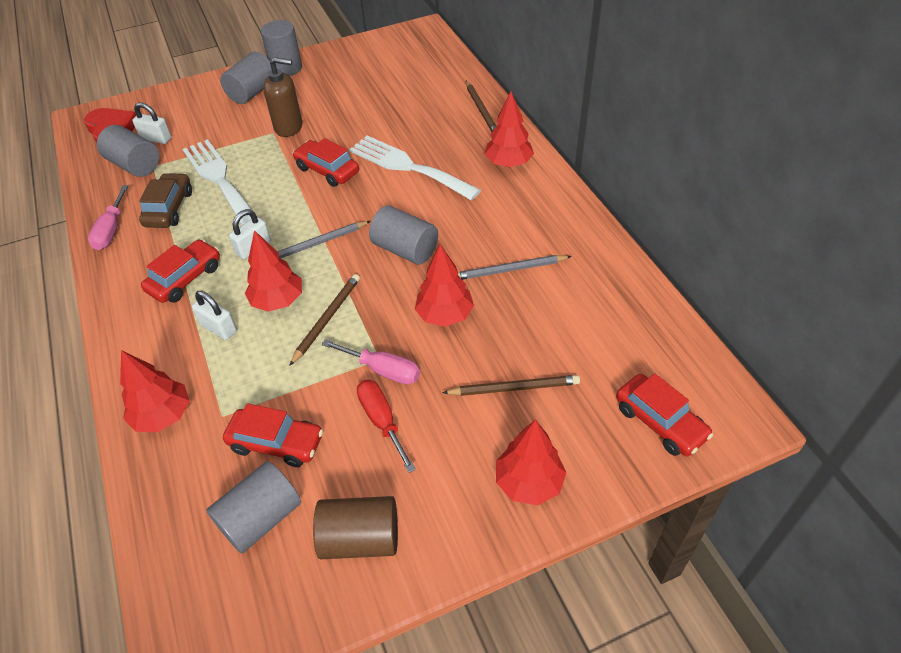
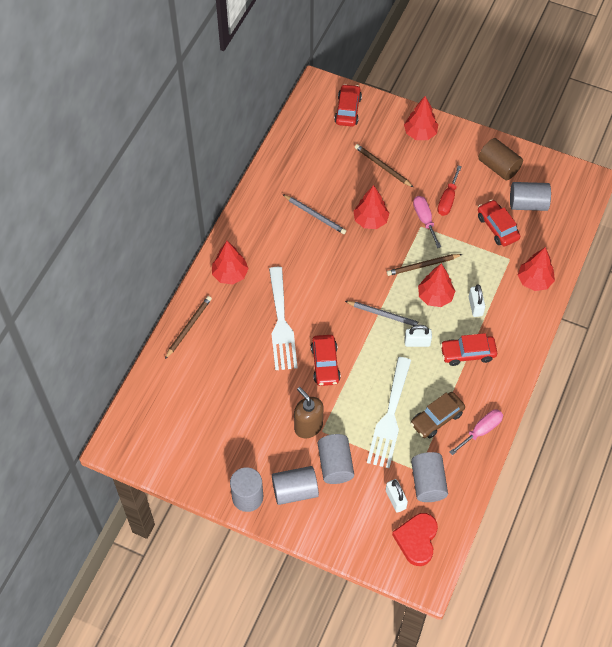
camera: 135 degrees left, 10 degrees up
(405, 249) = (346, 270): grey cylinder -> grey cylinder (335, 465)

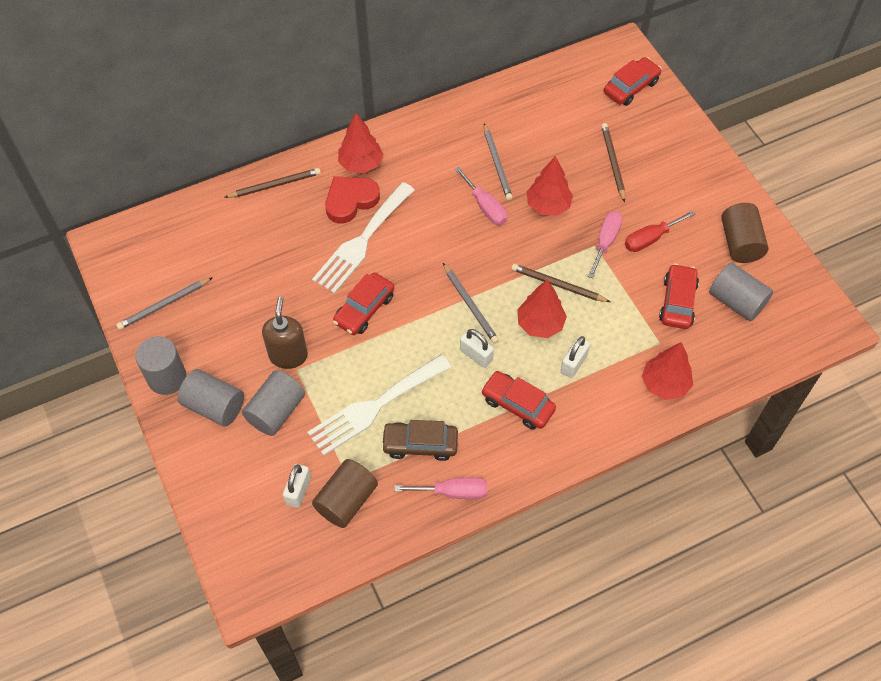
camera: 40 degrees right, 0 degrees up
(197, 455) = (164, 305): none -> grey pencil
(334, 247) = (485, 207): none -> pink screwdriver
(417, 540) = (278, 547): red heart -> red heart (350, 201)
(420, 133) = (685, 156): red tree -> none
(428, 483) = (346, 500): grey cylinder -> brown cylinder

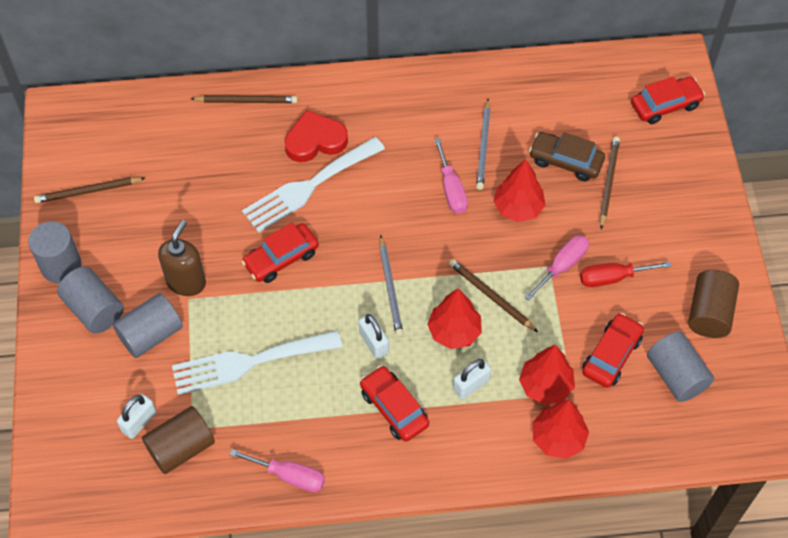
camera: 20 degrees right, 0 degrees up
(164, 305) = (88, 191): grey pencil -> brown pencil
(361, 164) = (342, 105): red tree -> red tree (545, 386)
(420, 444) = (277, 416): brown car -> brown car (565, 161)

